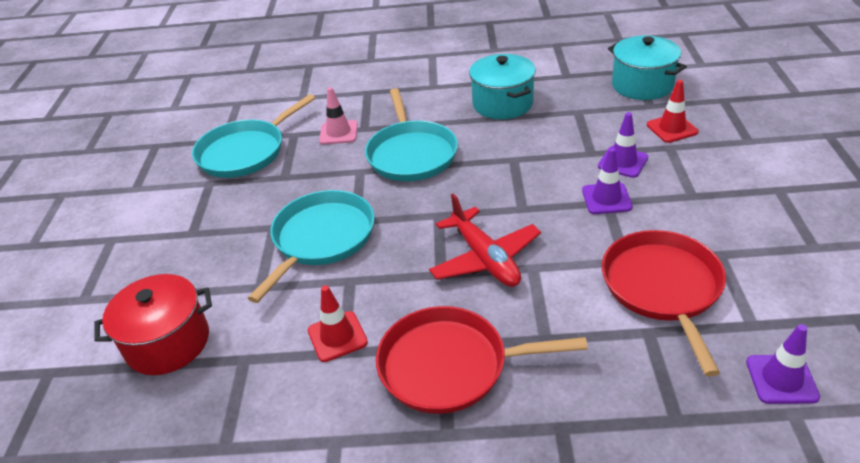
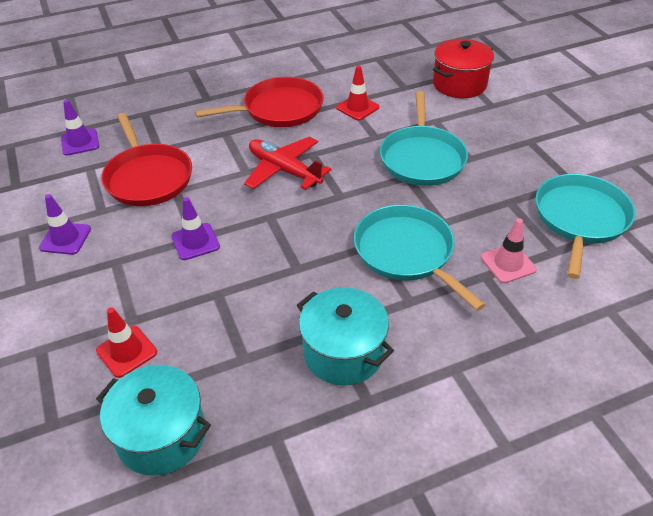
camera: 155 degrees right, 5 degrees up
(623, 162) = (182, 288): purple traffic cone -> purple traffic cone (65, 238)

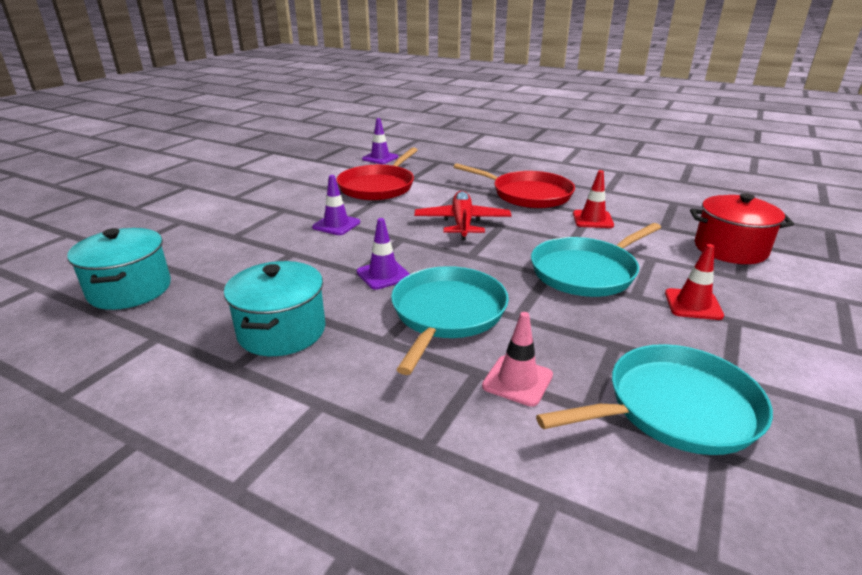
camera: 50 degrees right, 15 degrees down
(65, 238) = (287, 189): purple traffic cone -> purple traffic cone (383, 275)
(127, 351) = (202, 246): red traffic cone -> red traffic cone (693, 304)

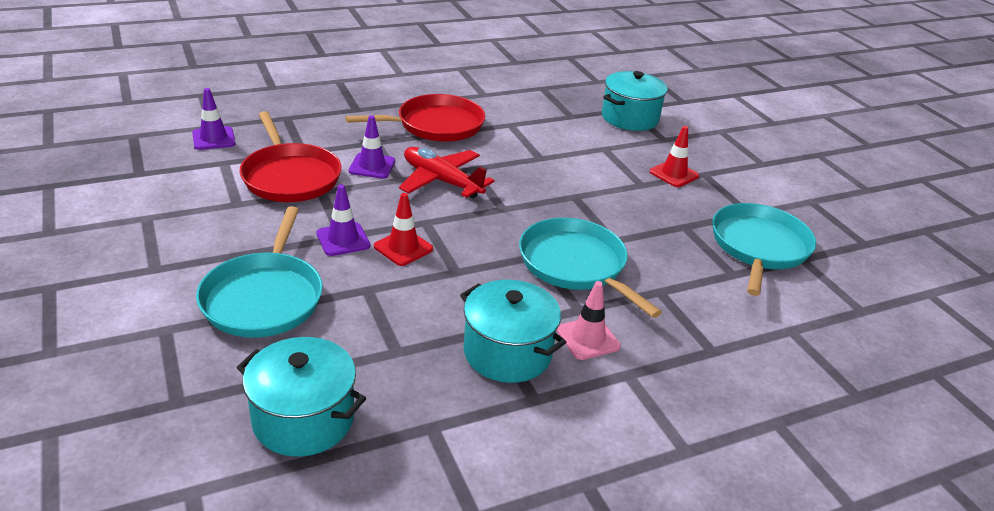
camera: 55 degrees left, 5 degrees up
(383, 275) = (479, 262): purple traffic cone -> purple traffic cone (372, 166)
(517, 381) = (683, 282): pink traffic cone -> pink traffic cone (588, 338)
(586, 272) = (591, 181): turquoise pan -> turquoise pan (264, 297)
(592, 219) = (521, 130): red traffic cone -> red traffic cone (403, 248)
(730, 249) = (629, 118): red pot -> turquoise pot

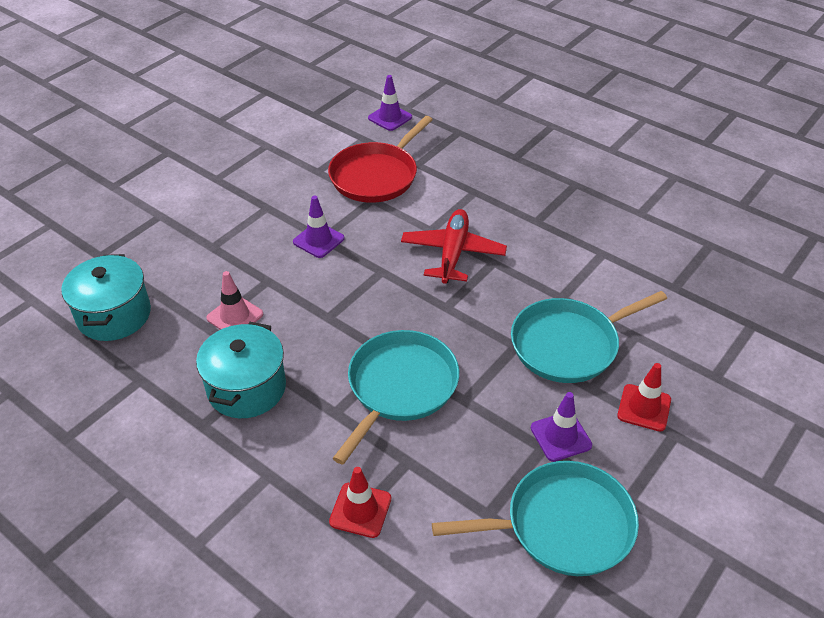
camera: 65 degrees right, 10 degrees up
(264, 297) = (221, 238): turquoise pan -> turquoise pan (569, 344)
(372, 166) = (434, 206): purple traffic cone -> purple traffic cone (560, 436)
(403, 248) = (335, 275): red traffic cone -> red traffic cone (360, 510)
(435, 125) = (543, 210): red pan -> none
(588, 338) = (299, 432): pink traffic cone -> pink traffic cone (235, 316)
(629, 118) = (730, 332): turquoise pot -> none

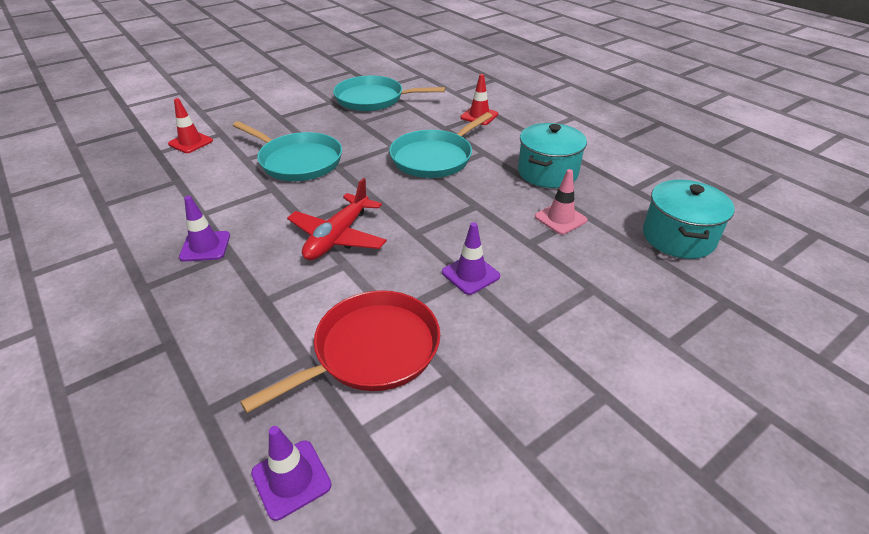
camera: 165 degrees left, 5 degrees down
(560, 436) = (346, 124): purple traffic cone -> purple traffic cone (205, 246)
(569, 344) = (297, 161): turquoise pan -> turquoise pan turned 45 degrees clockwise
(644, 408) = (283, 128): red traffic cone -> red traffic cone (191, 142)

